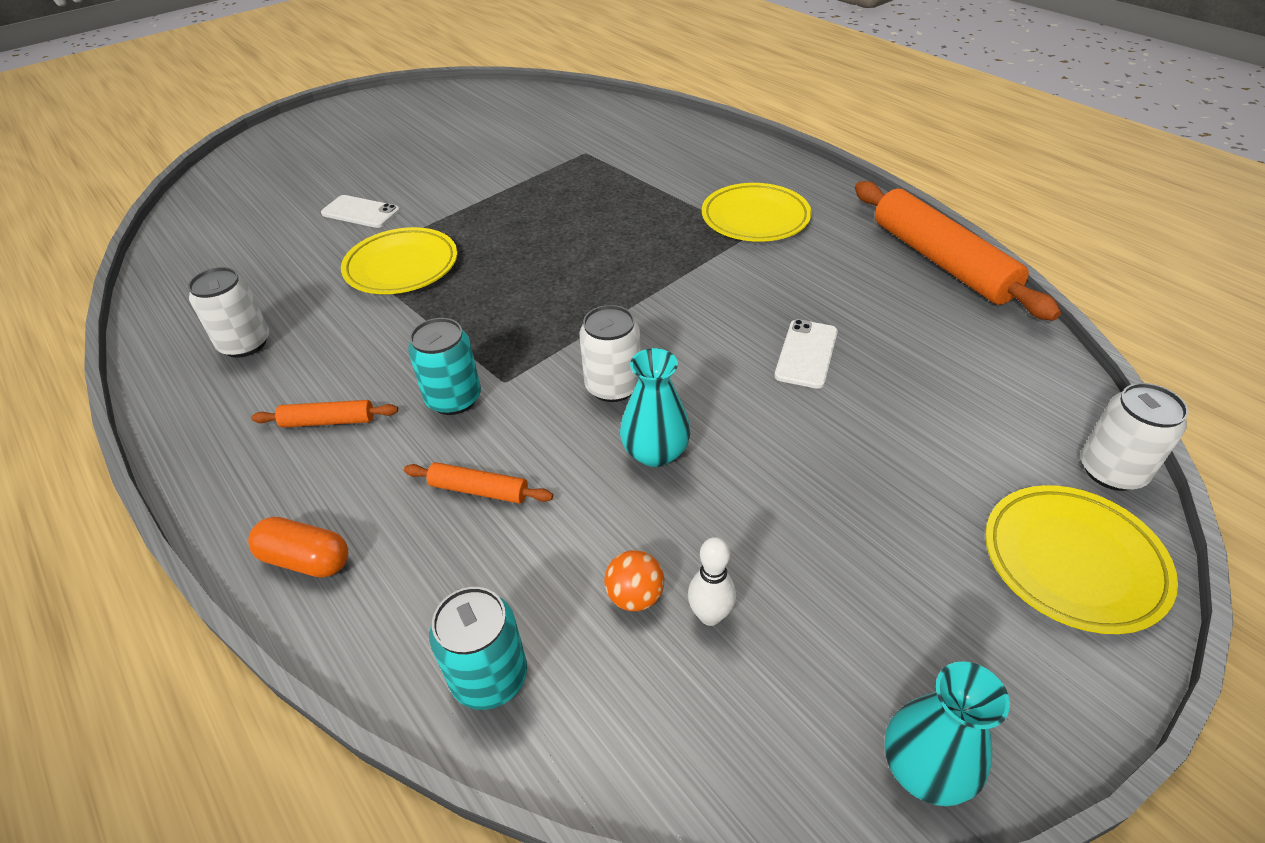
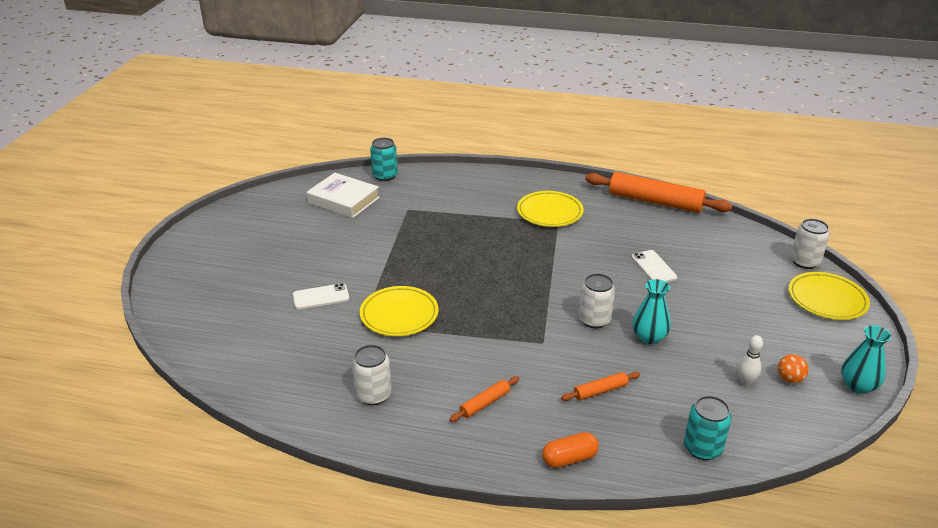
camera: 40 degrees left, 10 degrees down
(453, 399) = (530, 362): turquoise can -> turquoise can (385, 176)
(533, 120) = (343, 200): none -> white book
(635, 596) = (713, 391): orange ball -> orange ball (789, 379)

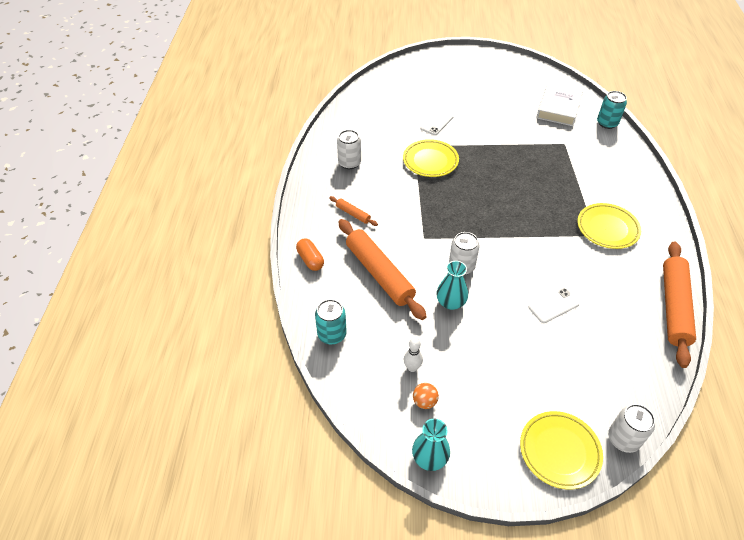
camera: 80 degrees right, 15 degrees up
(321, 297) = (436, 122): white phone -> white phone turned 60 degrees clockwise
(600, 391) = (379, 273): orange rolling pin -> orange rolling pin, size x2.23

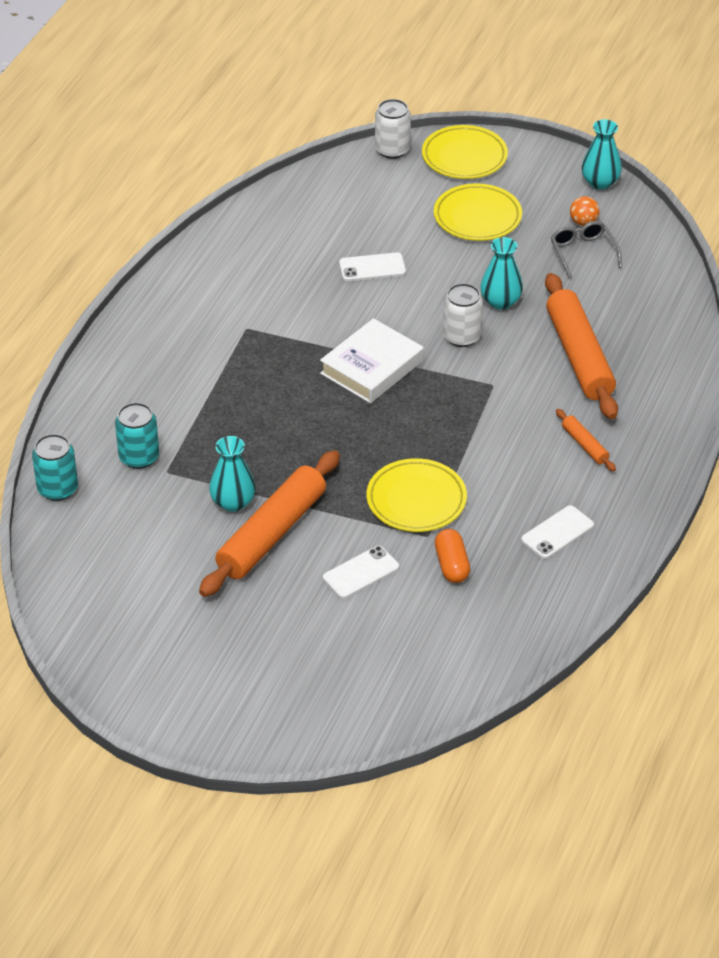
camera: 160 degrees left, 5 degrees down
(310, 260) = (670, 396): orange capsule -> orange capsule (451, 565)
(332, 334) = (668, 305): turquoise can -> turquoise can (139, 457)
(349, 163) = (557, 532): white can -> white phone
(412, 368) = (583, 252): white bowling pin -> grey glasses
(520, 138) = (233, 502): none -> turquoise vase
(558, 109) = (117, 540): white book -> white book (372, 367)
(607, 228) = (222, 331): yellow plate -> yellow plate (477, 217)
(674, 307) = (226, 231): orange rolling pin -> orange rolling pin (271, 533)

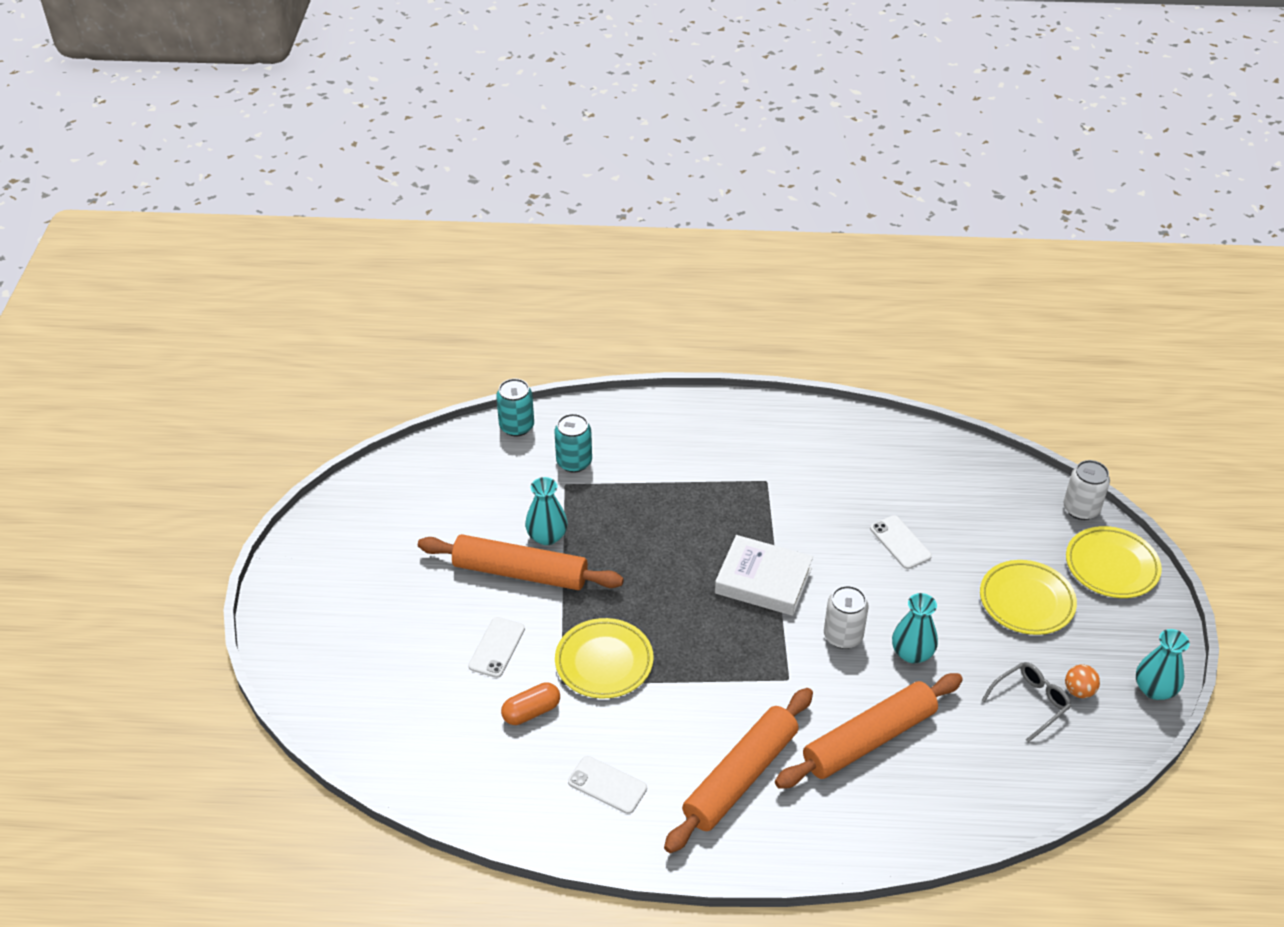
camera: 70 degrees right, 0 degrees up
(361, 573) = (497, 647): white phone -> white phone turned 75 degrees clockwise
(584, 445) = (740, 777): orange rolling pin -> orange rolling pin, size x2.23

